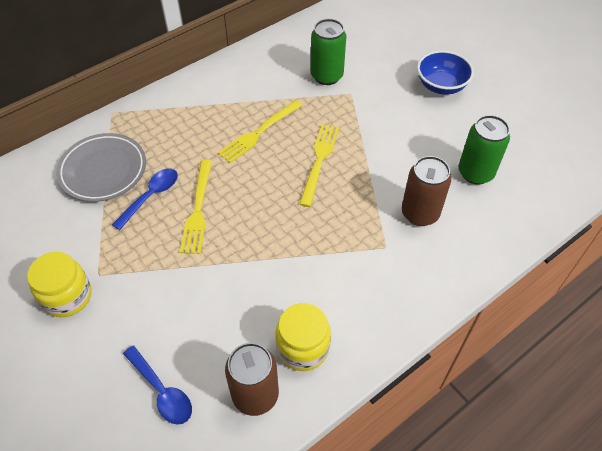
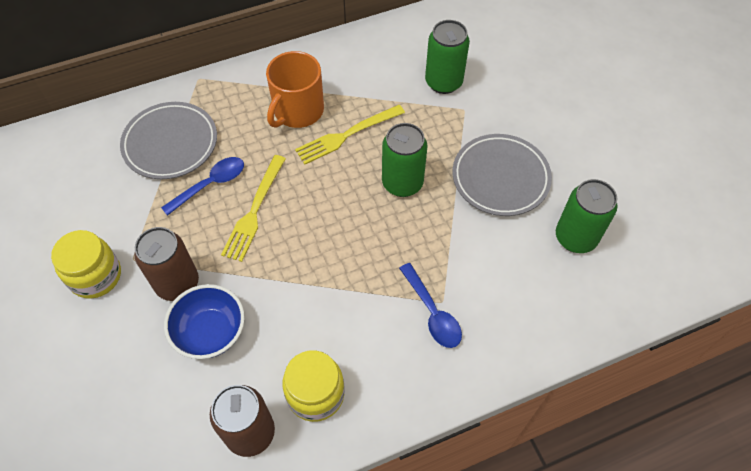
camera: 15 degrees right, 5 degrees up
(162, 391) = (158, 403): blue spoon -> blue spoon (432, 313)
(209, 121) = (297, 111): none -> orange mug
(319, 160) = (402, 183): yellow fork -> green can
(399, 140) = (500, 178): none -> grey plate
(420, 213) = (494, 272): brown can -> brown can (177, 283)
(441, 86) = (572, 121): blue bowl -> blue bowl (210, 332)

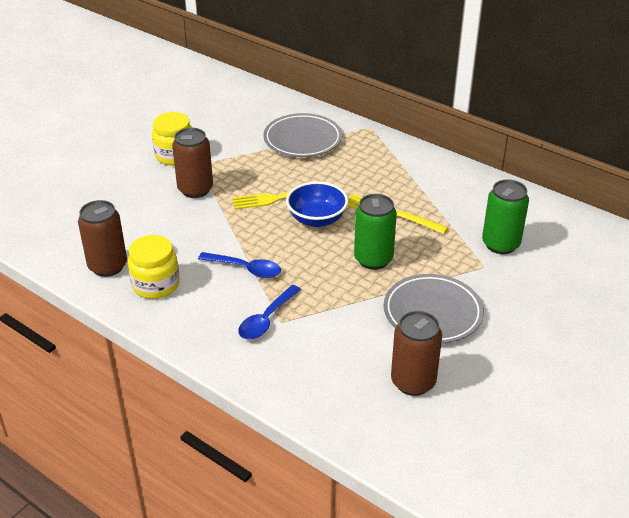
camera: 60 degrees right, 20 degrees down
(210, 184) = (285, 170): blue spoon -> blue spoon (245, 269)
(210, 332) = (169, 218): blue bowl -> blue bowl (317, 219)
(297, 111) = (389, 181): orange mug -> none
(575, 237) = (413, 382): green can -> brown can

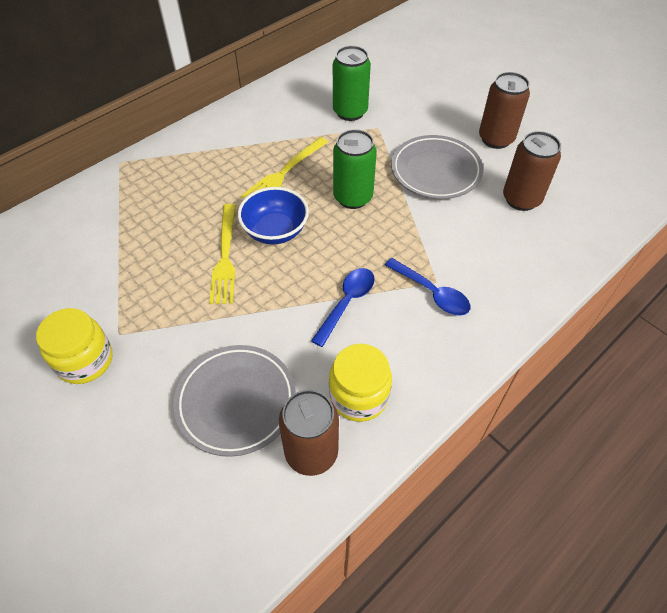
camera: 80 degrees left, 15 degrees up
(195, 189) = (175, 341): brown can -> brown can (496, 139)
(302, 140) = (115, 223): grey plate -> grey plate (236, 402)

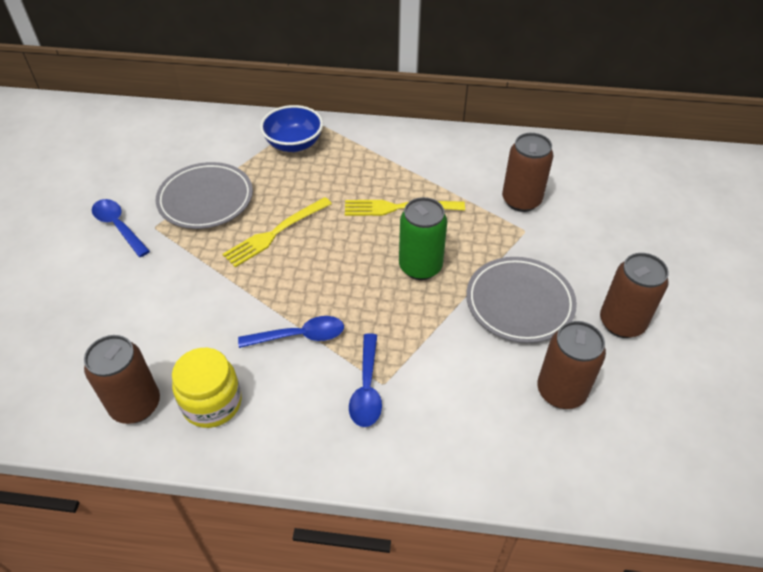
camera: 50 degrees right, 5 degrees down
(85, 360) = (118, 226): yellow jar -> blue spoon
(236, 402) = (147, 329): grey plate -> grey plate (206, 200)
(275, 231) = (331, 243): blue bowl -> blue bowl (294, 144)
(350, 112) = (521, 200): green can -> brown can

